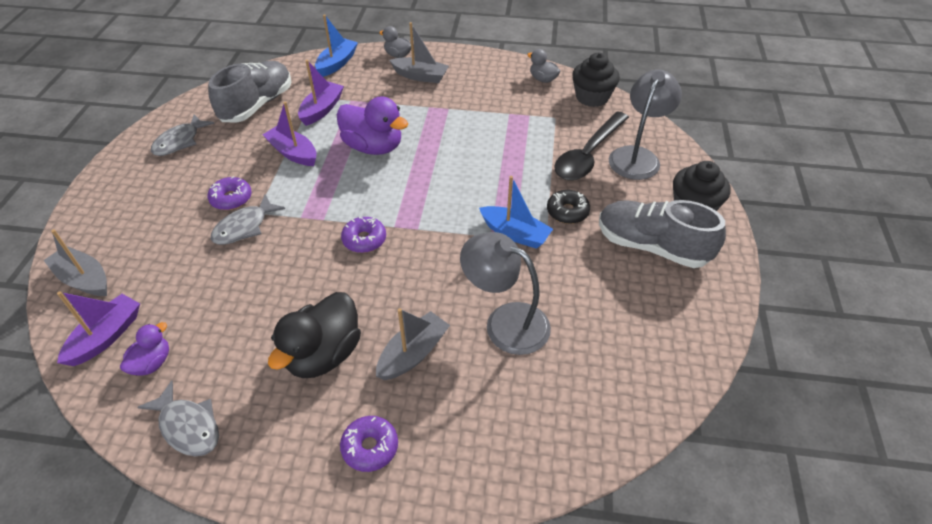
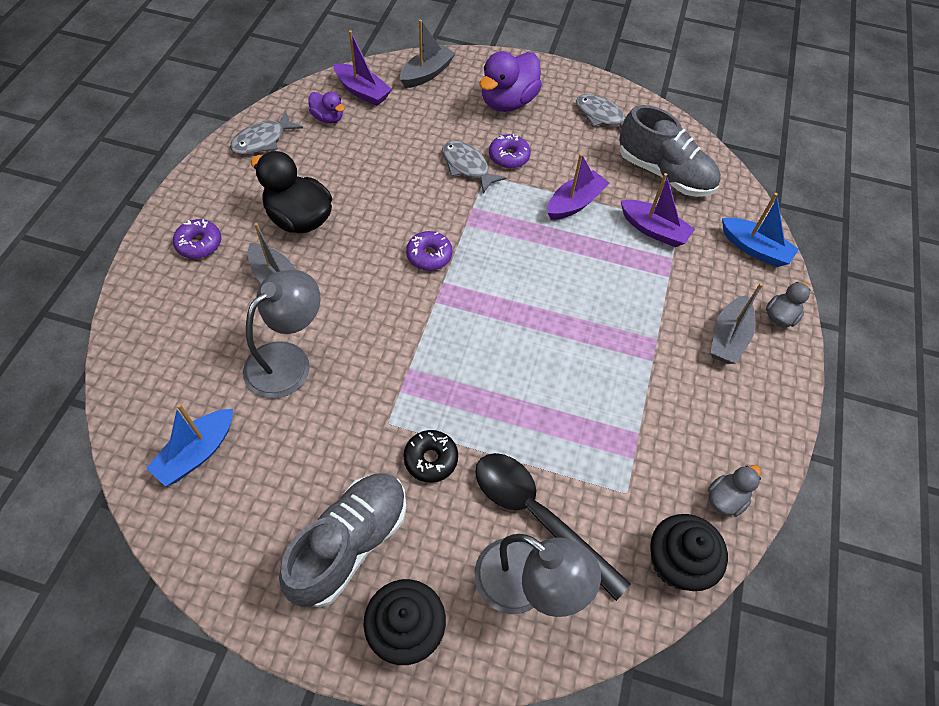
camera: 95 degrees right, 10 degrees up
(373, 147) = (578, 274): purple duck -> purple duck (508, 102)
(515, 234) = (407, 393): blue boat -> blue boat (197, 453)

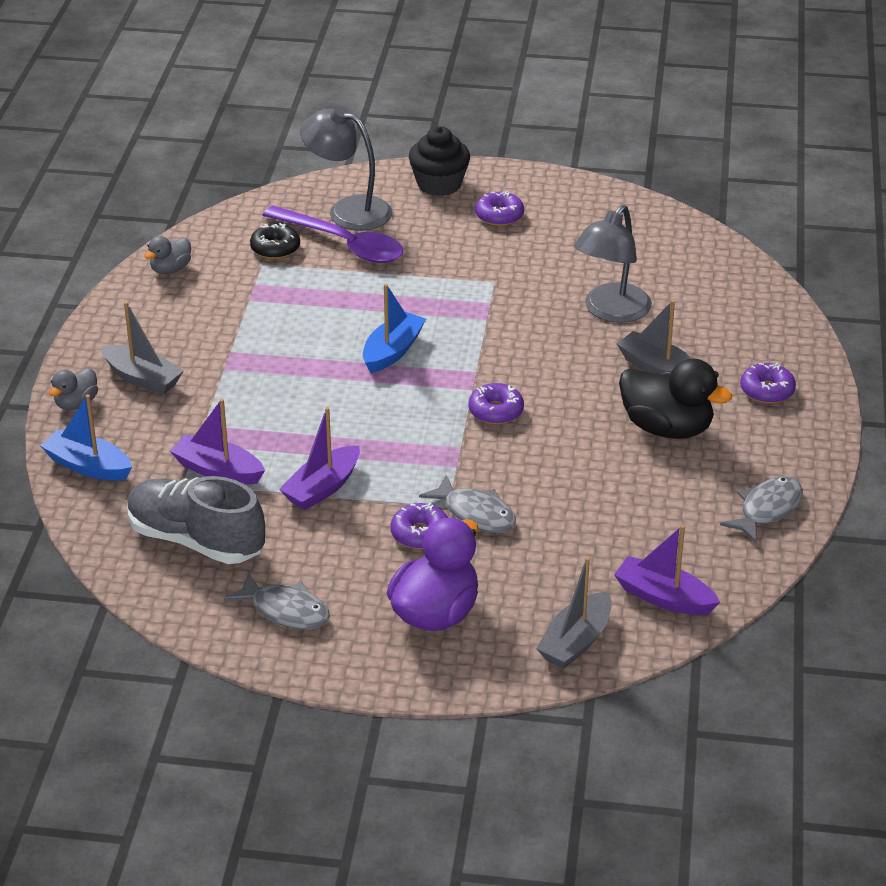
camera: 175 degrees right, 20 degrees down
(197, 453) = (657, 248): blue boat -> blue boat (392, 351)
(328, 118) = (695, 552): purple duck -> none
(350, 544) = (499, 216): grey shoe -> purple donut
(431, 459) = (446, 265): black donut -> black donut (275, 248)
(537, 516) = (343, 244): black spoon -> purple spoon
(677, 562) = (220, 232): black cupcake -> none
(728, 337) = (142, 378): grey boat -> grey boat turned 105 degrees clockwise

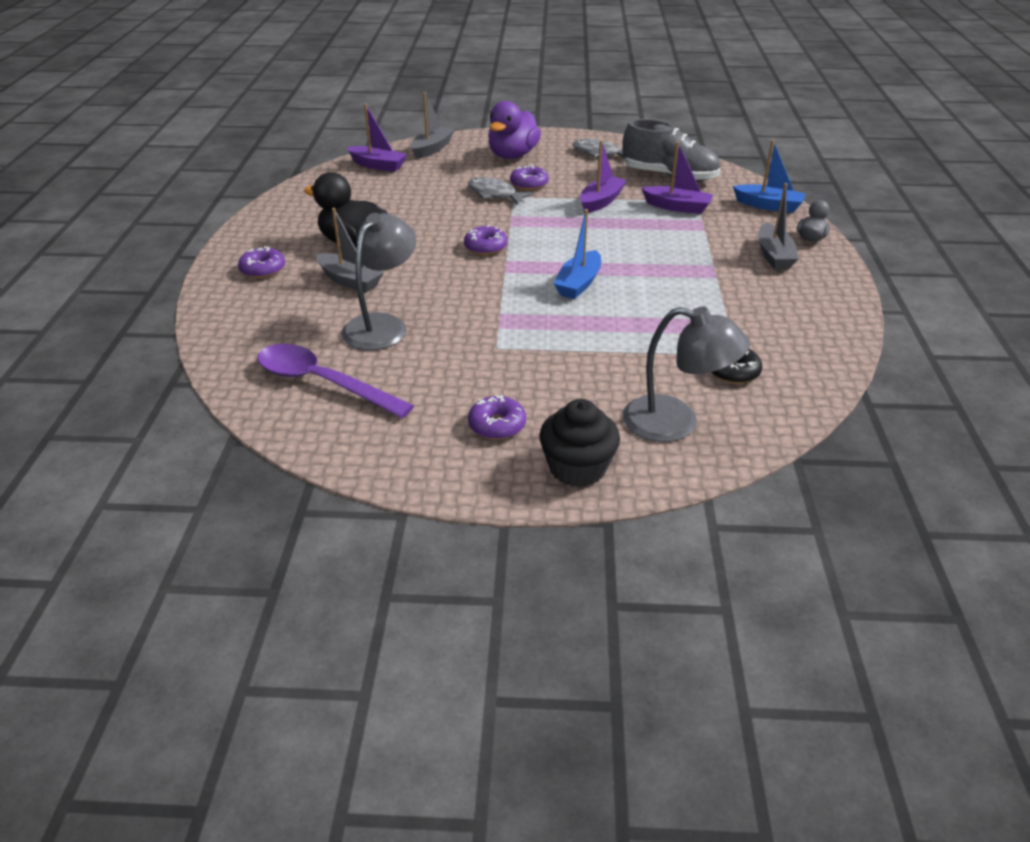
camera: 175 degrees right, 0 degrees up
(142, 378) = (774, 256): grey boat -> grey boat turned 120 degrees counterclockwise
(170, 269) = (823, 344): grey duck -> none
(343, 244) = (664, 380): purple spoon -> purple spoon (323, 383)
(767, 510) = (297, 203): grey fish -> none

